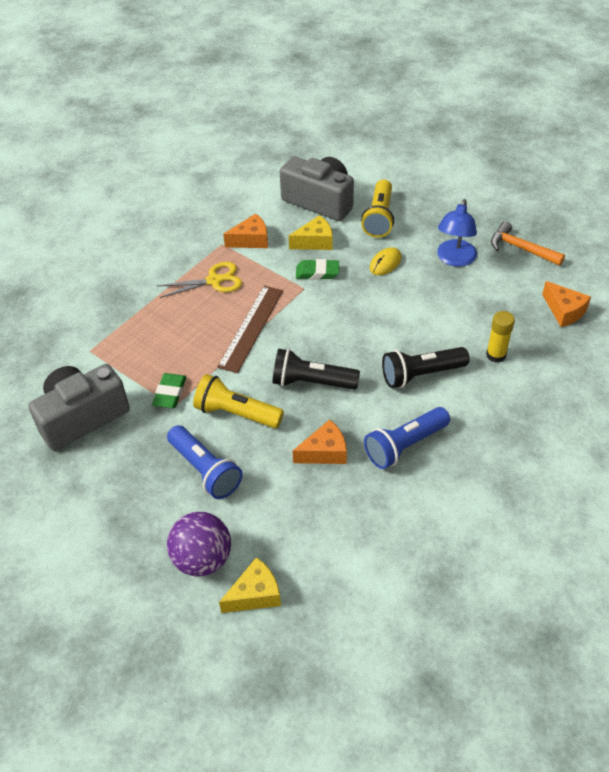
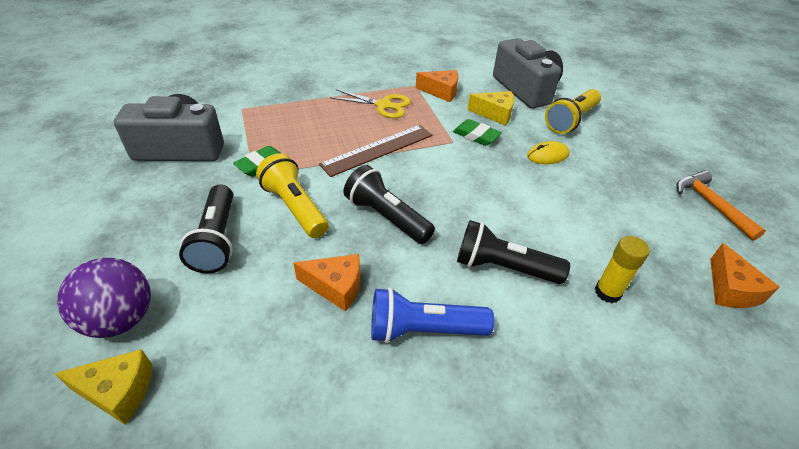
camera: 30 degrees right, 5 degrees down
(205, 470) = (217, 240): blue flashlight -> black flashlight
(454, 259) = (624, 182): blue lamp -> none

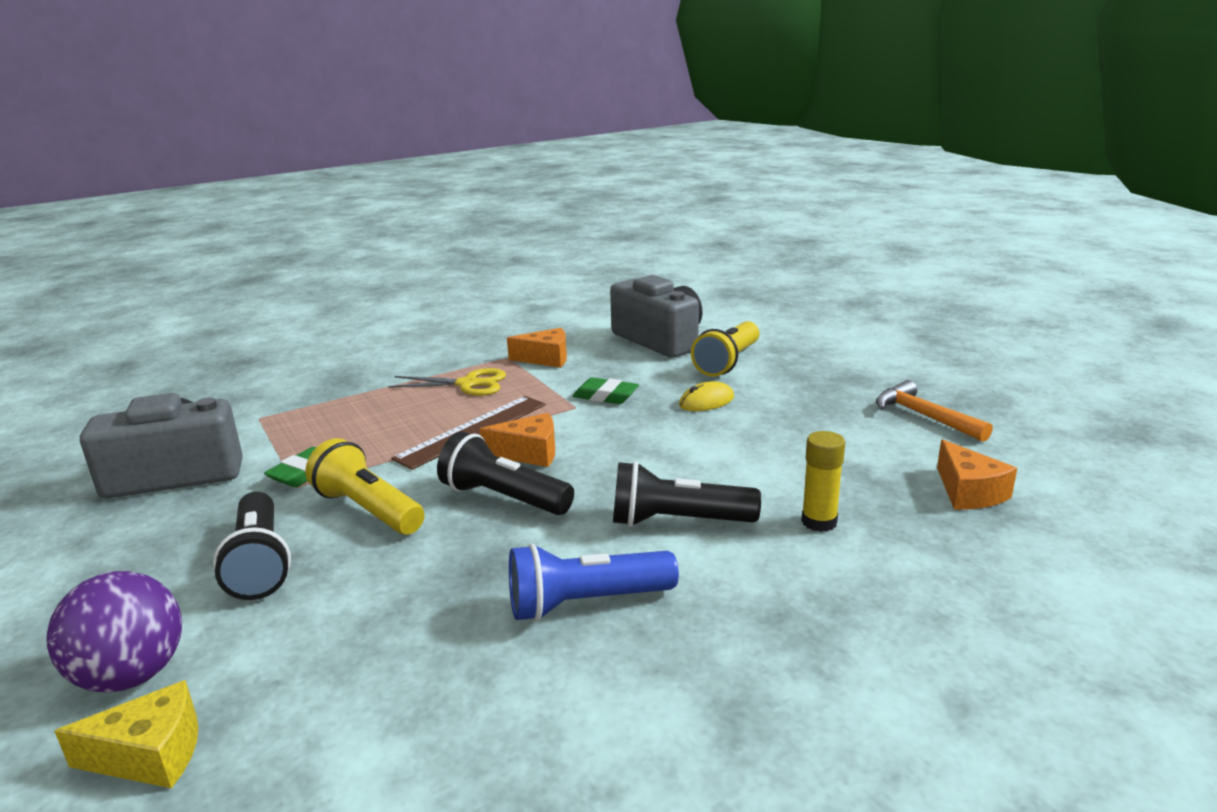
camera: 10 degrees left, 20 degrees down
(335, 287) = (450, 582): orange cheese -> orange cheese (529, 453)
(495, 114) = (625, 370): yellow cheese -> none

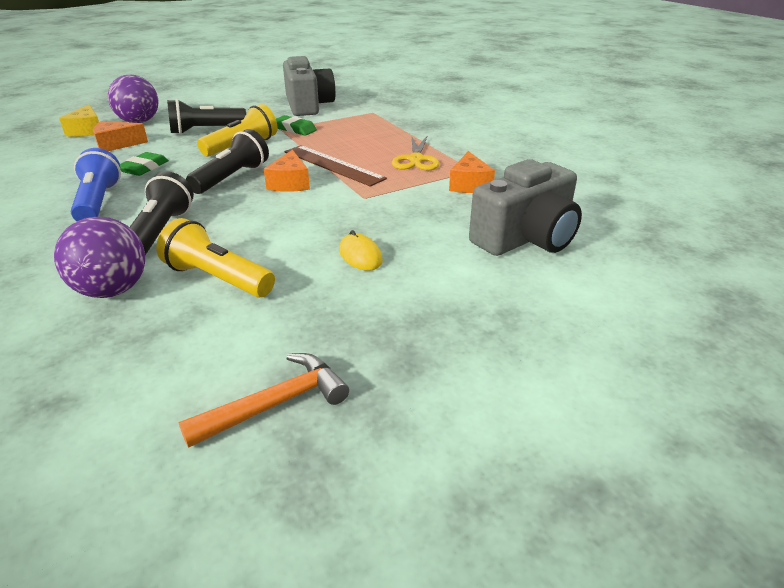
camera: 90 degrees right, 10 degrees up
(605, 396) = (382, 209): green eraser -> green eraser (144, 168)
(727, 362) = (461, 274): yellow flashlight -> yellow flashlight (218, 278)
(819, 522) = (112, 290): yellow glue stick -> purple ball
(968, 492) = (89, 392): orange cheese -> orange cheese (116, 145)

